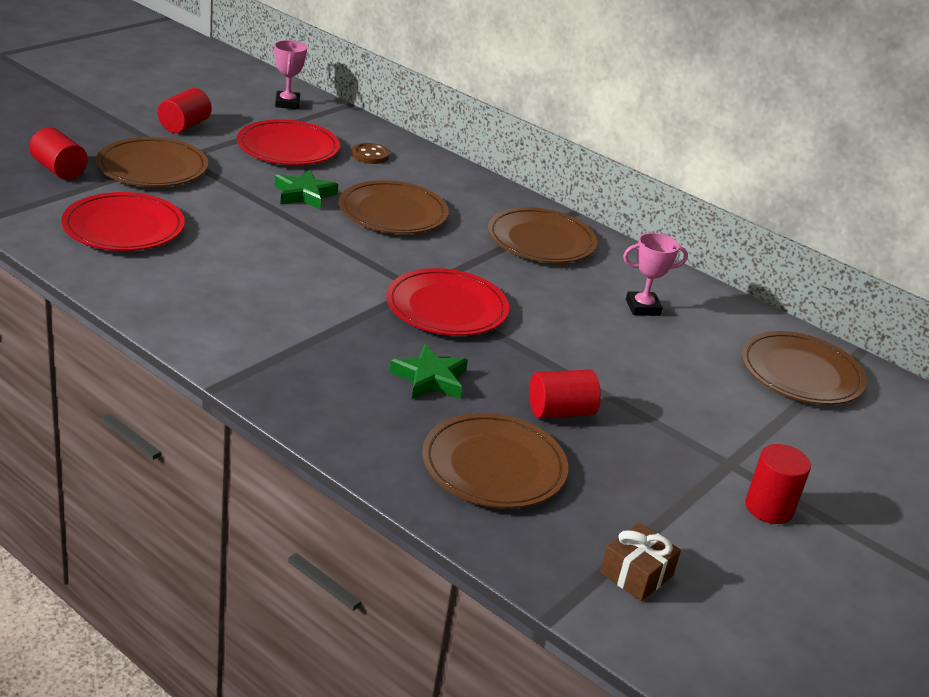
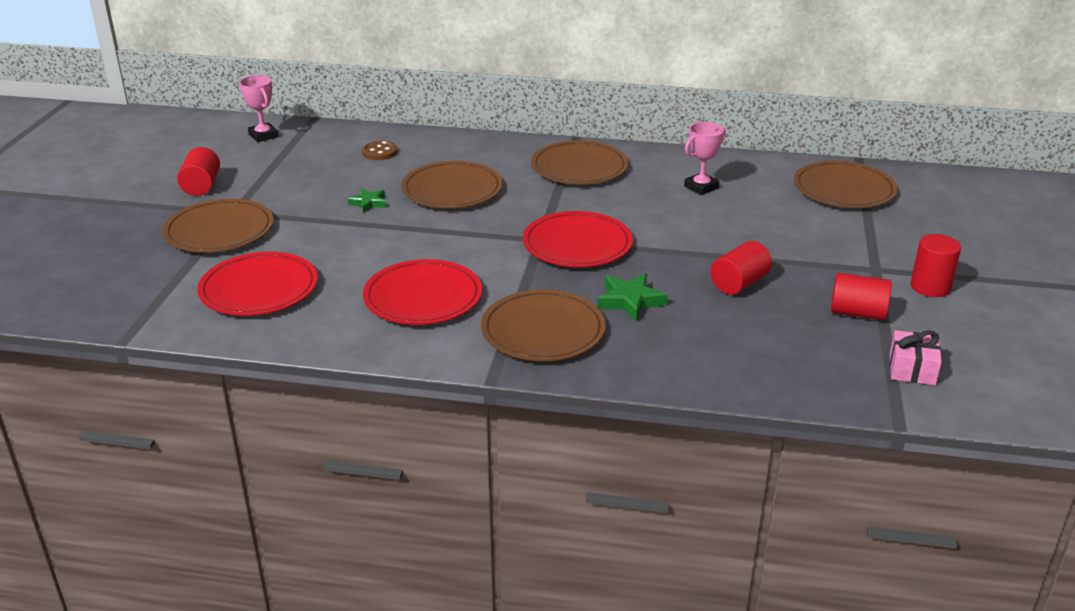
camera: 25 degrees left, 0 degrees up
(59, 170) = (141, 265): red cylinder -> red cylinder (857, 313)
(288, 148) = (309, 171): red plate -> red plate (423, 297)
(304, 194) = (368, 203): green star -> green star, size x0.64
(493, 466) = (745, 342): brown plate -> brown plate (543, 330)
(636, 574) = (912, 369): brown gift -> pink gift

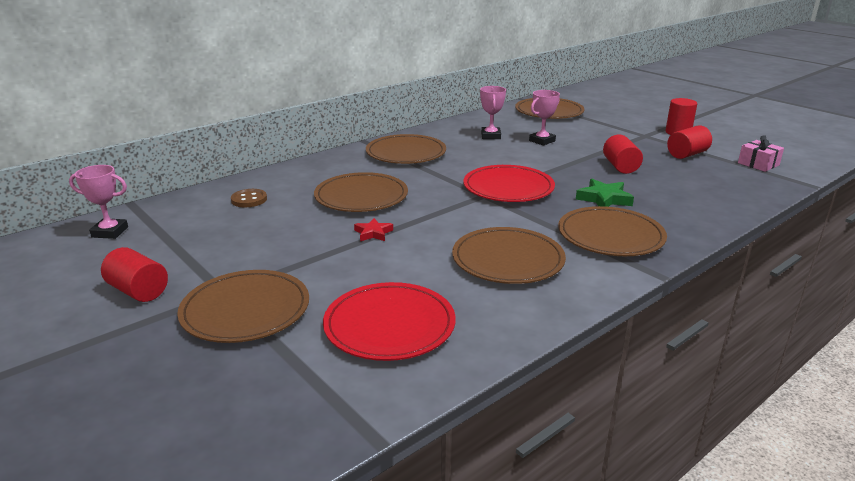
camera: 50 degrees left, 5 degrees down
(368, 203) = (323, 230): green star -> none
(392, 223) = (373, 233): none -> red star
(423, 297) = (508, 260): red plate -> brown plate
(738, 217) = (542, 141): none -> pink trophy

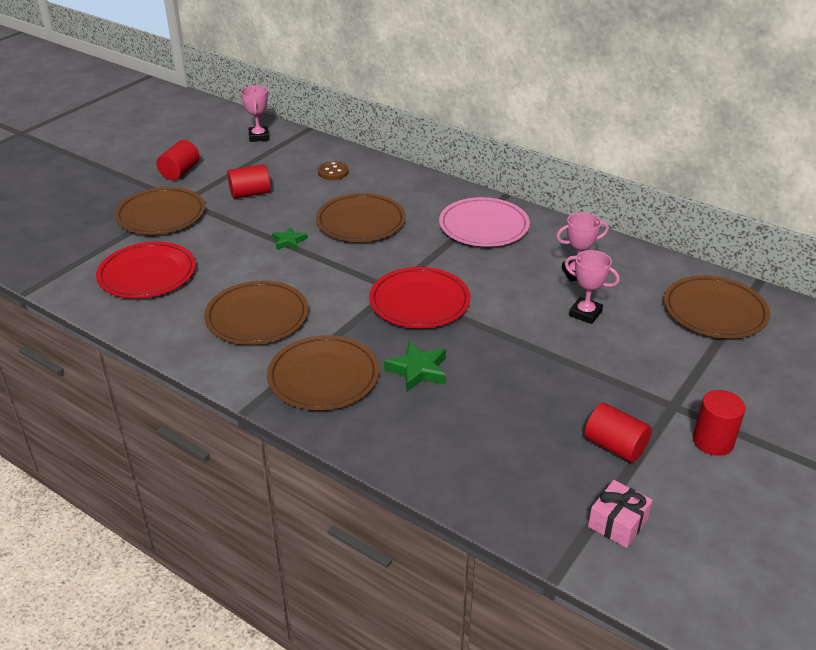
camera: 75 degrees right, 10 degrees up
(373, 233) = (289, 241): red star -> green star
(406, 153) = (484, 226): brown plate -> pink plate
(620, 167) = (528, 382): red cylinder -> red cylinder (250, 193)

